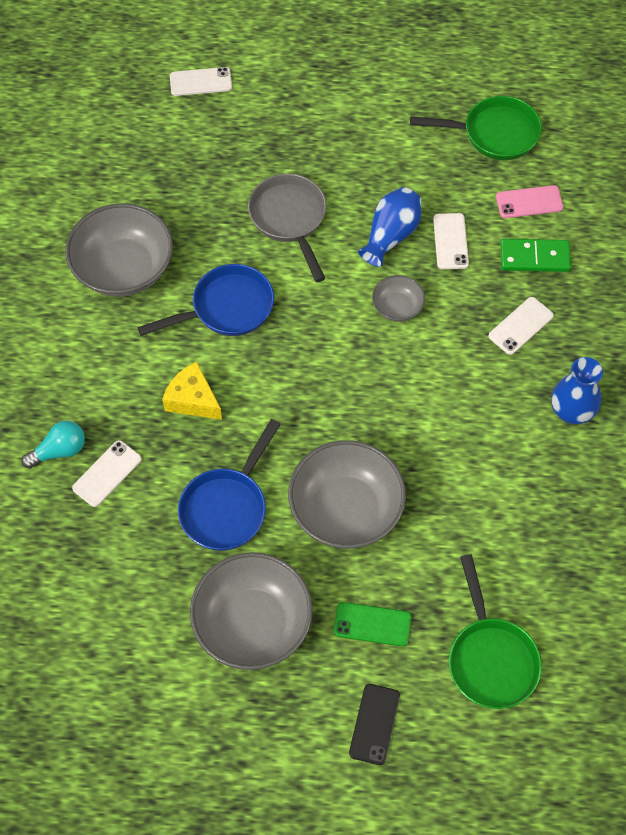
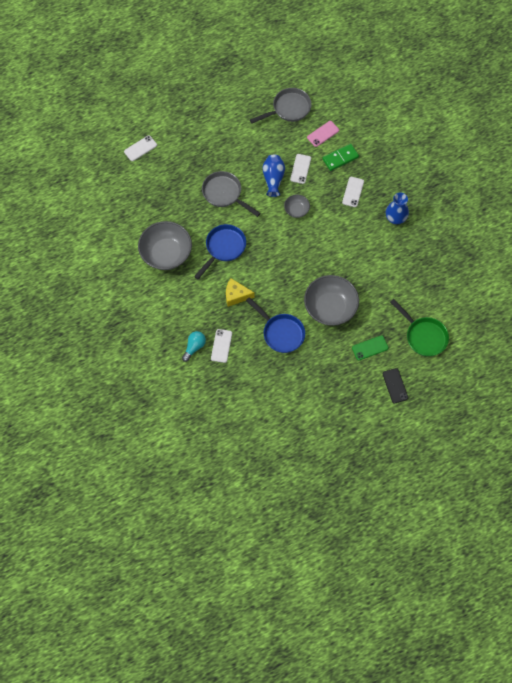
camera: 30 degrees left, 5 degrees up
(227, 507) = (281, 333): blue pan -> blue pan turned 45 degrees counterclockwise
(252, 623) = (322, 373): grey bowl -> none
(450, 241) = (300, 169): white phone -> white phone turned 45 degrees clockwise
(494, 134) = (288, 109): green pan -> grey pan

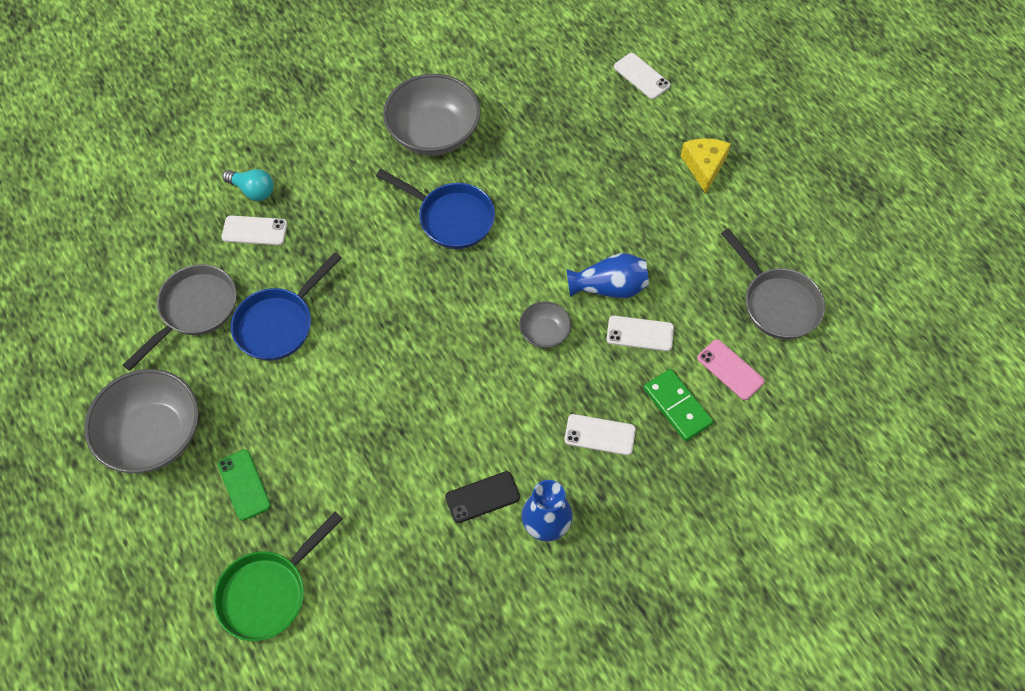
camera: 85 degrees right, 5 degrees down
(224, 194) = (565, 210): grey pan -> grey pan (194, 310)
(236, 295) = (355, 245): yellow cheese -> yellow cheese (704, 166)
(330, 308) = (332, 406): grey bowl -> grey bowl (153, 435)
(395, 386) = (159, 537): black phone -> black phone (482, 497)

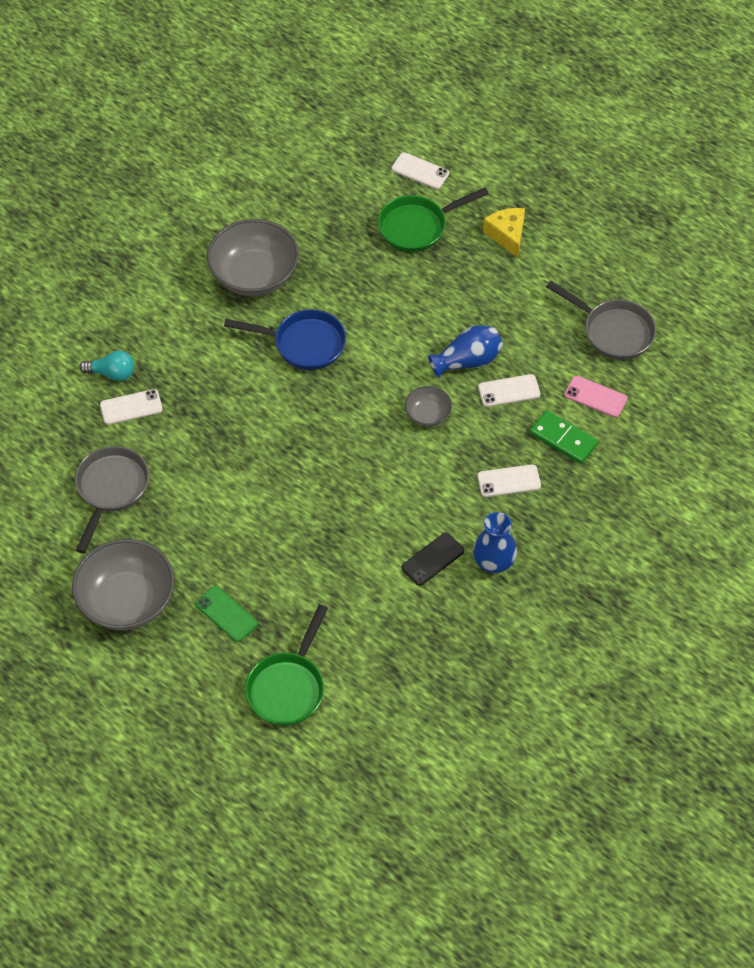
camera: 20 degrees left, 5 degrees down
(279, 324) = (192, 478): blue pan -> none
(616, 131) = (417, 227): none -> green pan

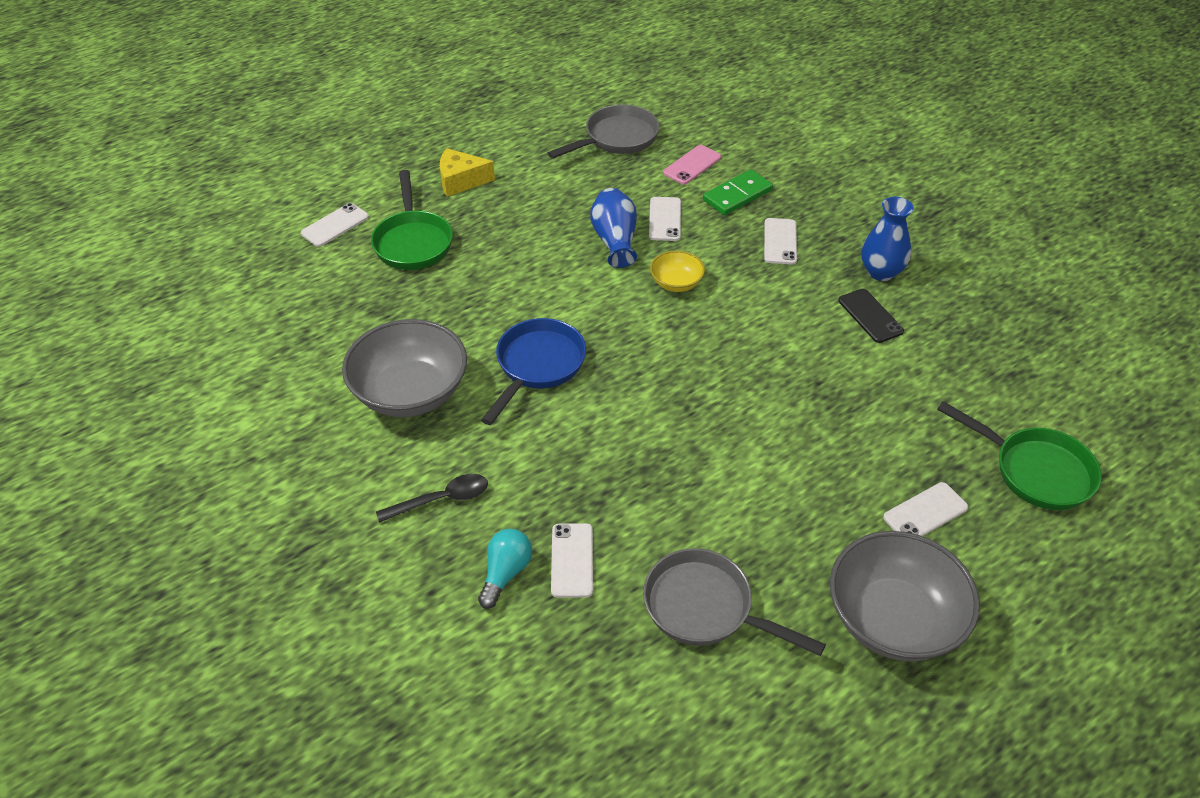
camera: 75 degrees left, 10 degrees down
(163, 322) = (441, 499): none -> black spoon
(226, 614) = (925, 512): green phone -> white phone
(428, 414) = (676, 283): grey bowl -> yellow bowl

